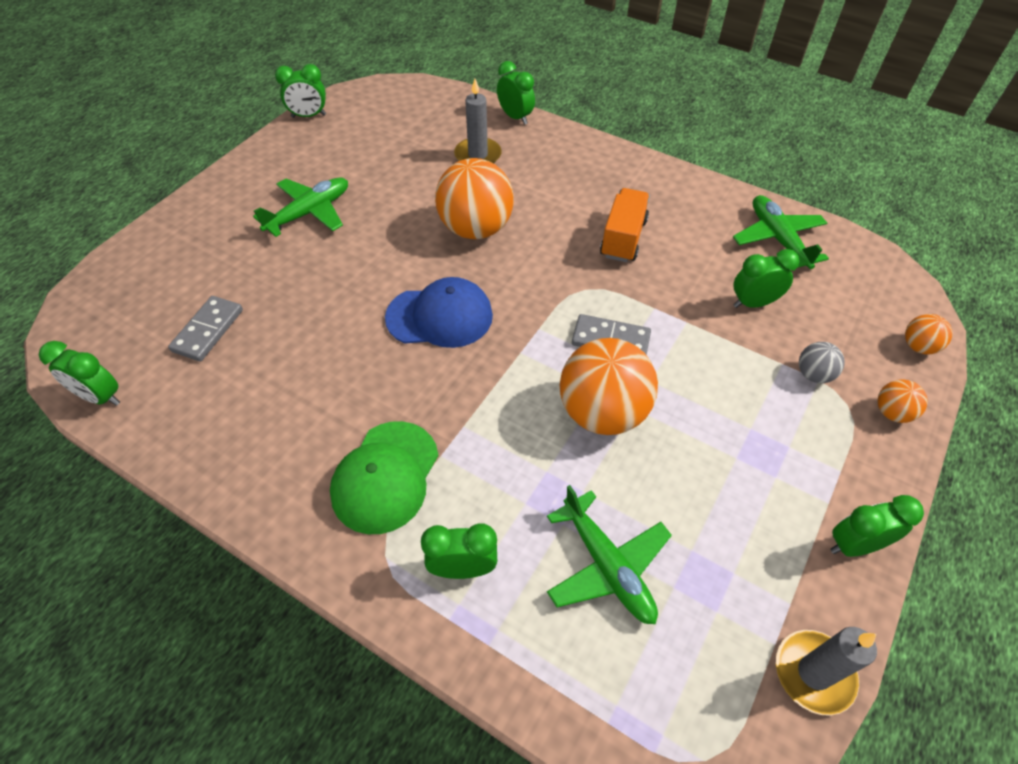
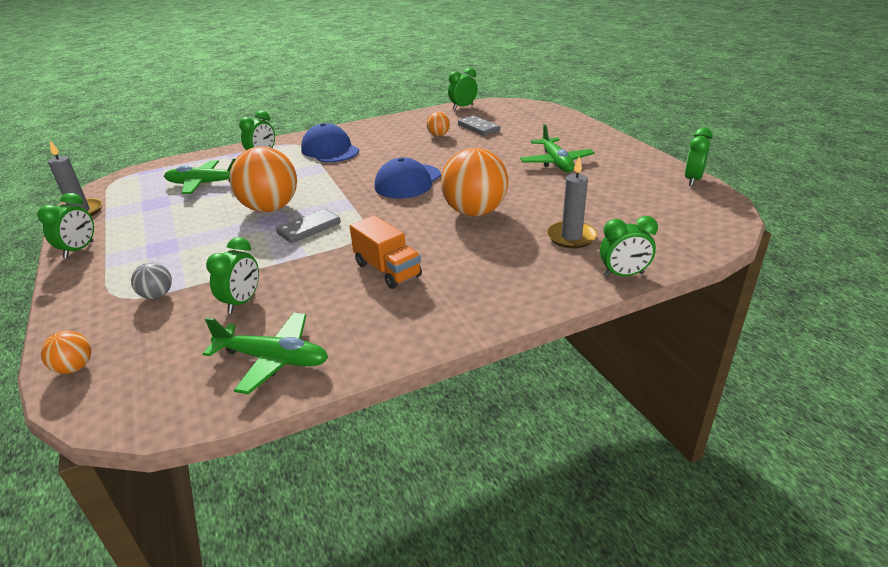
camera: 125 degrees right, 20 degrees down
(385, 477) = (330, 150): green cap -> blue cap
(892, 412) = (81, 313): orange ball -> orange ball (438, 135)

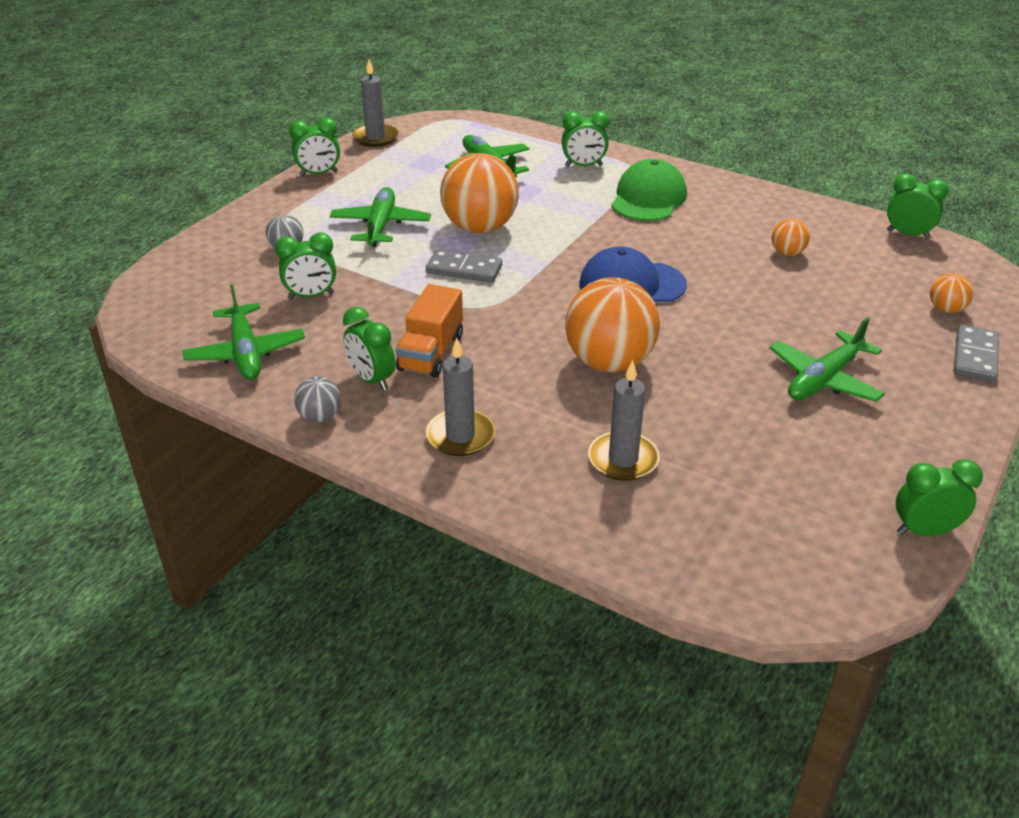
camera: 55 degrees right, 5 degrees up
(74, 368) = (174, 266): orange ball -> orange ball (946, 309)
(201, 244) = (380, 226): none -> green plane
(330, 150) = (648, 198): blue cap -> green cap
(405, 343) = (320, 416): none -> grey ball
(478, 128) = (854, 274): grey domino -> grey domino (975, 356)
(493, 286) = (460, 436): none -> grey candle
(623, 275) = (571, 530): green clock -> green clock (372, 379)

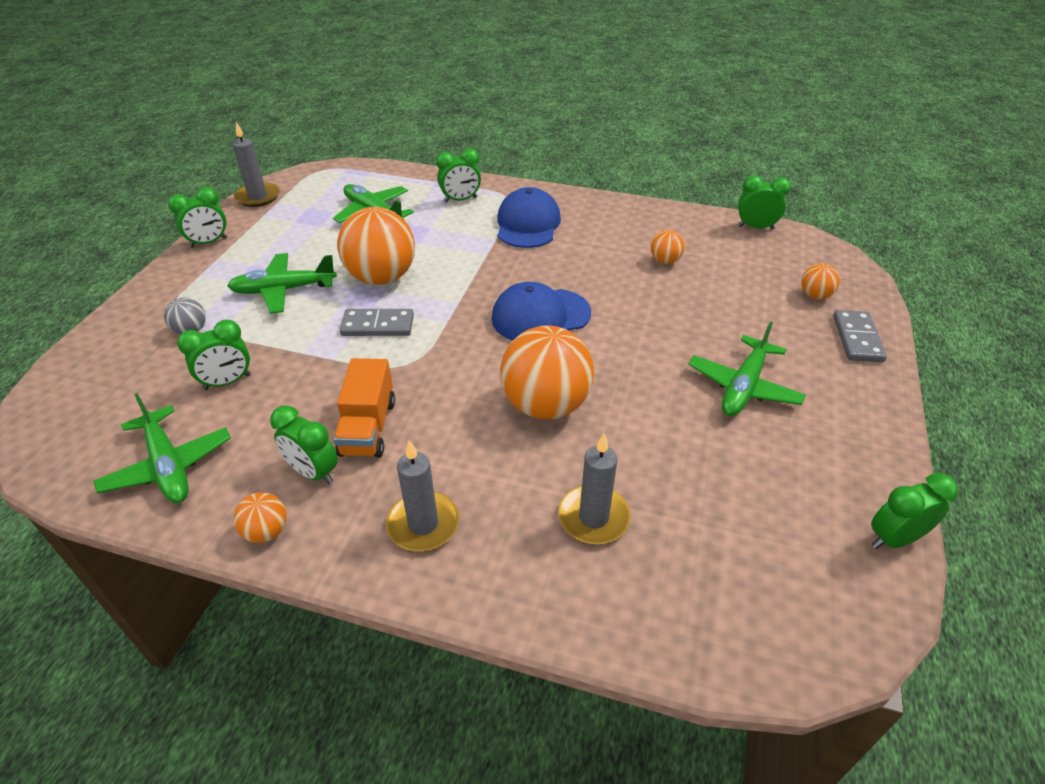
camera: 15 degrees left, 5 degrees up
(320, 416) = (266, 531): grey ball -> orange ball
(380, 226) = (283, 290): green plane -> green plane turned 90 degrees counterclockwise
(648, 198) = (528, 224): green cap -> blue cap

